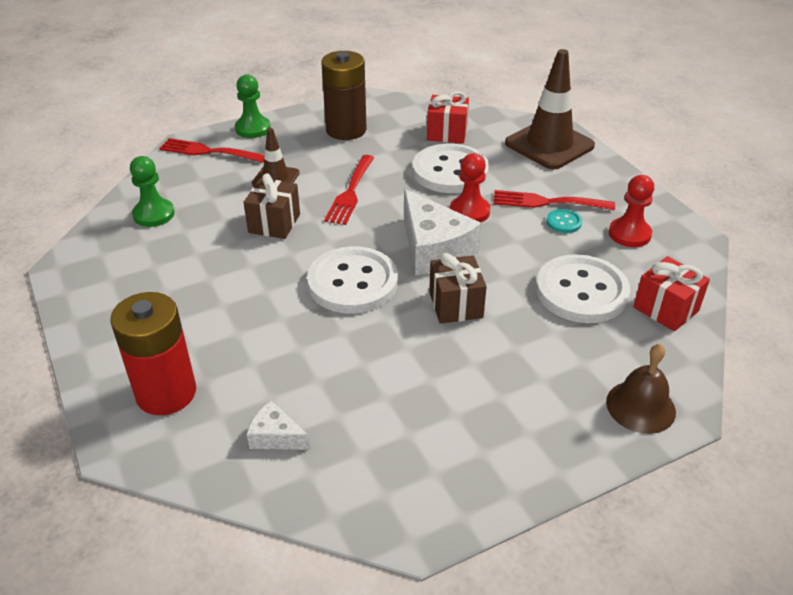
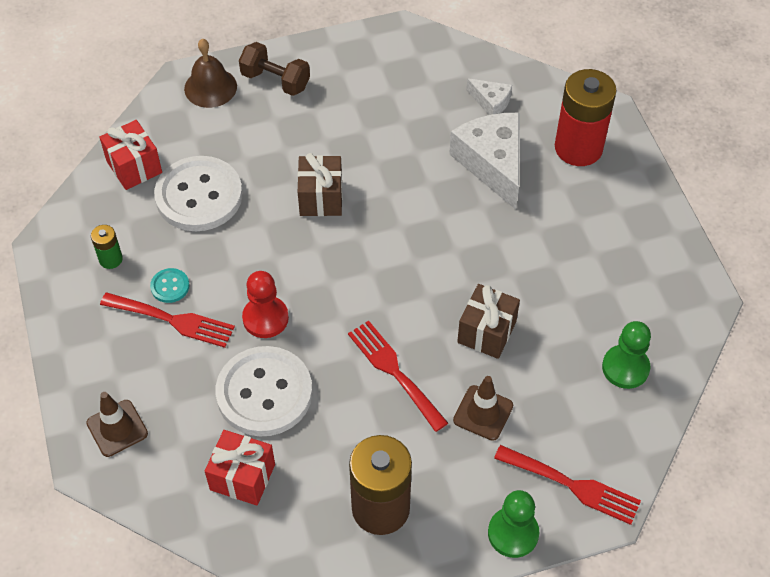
camera: 170 degrees left, 15 degrees up
(350, 192) = (394, 371): red fork -> red fork turned 60 degrees counterclockwise
(352, 282) = (412, 237): white button -> none
(434, 249) = (321, 268): white cheese -> white cheese (492, 163)
(549, 145) = (117, 428): brown traffic cone -> brown traffic cone, size x0.54
(564, 427) = (275, 81): none -> brown dumbbell
(629, 234) = (110, 259): red pawn -> green battery

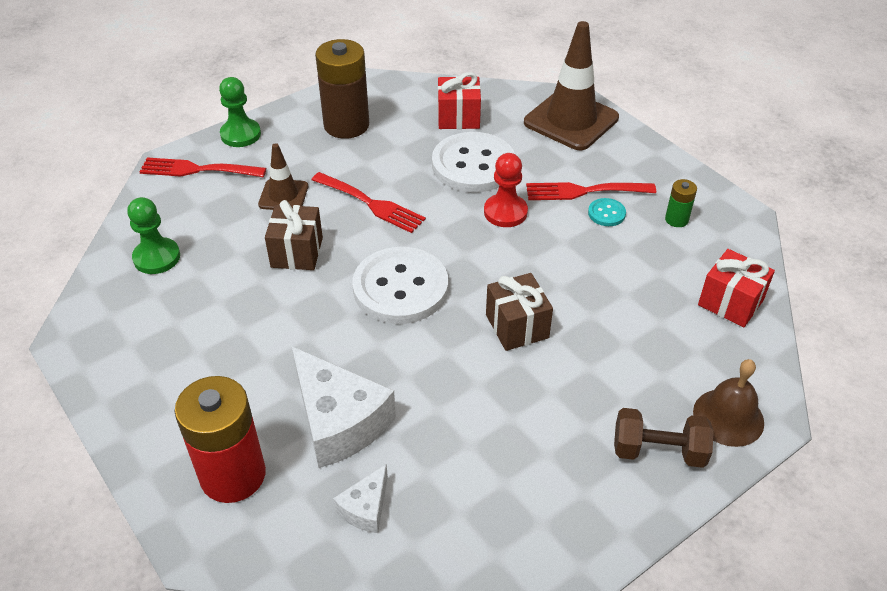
camera: 160 degrees right, 10 degrees down
(117, 428) = (571, 120): brown traffic cone -> brown traffic cone, size x1.87
(199, 196) = (642, 293): white button -> white button (400, 288)
(491, 102) = (365, 508): white cheese -> white cheese turned 75 degrees counterclockwise

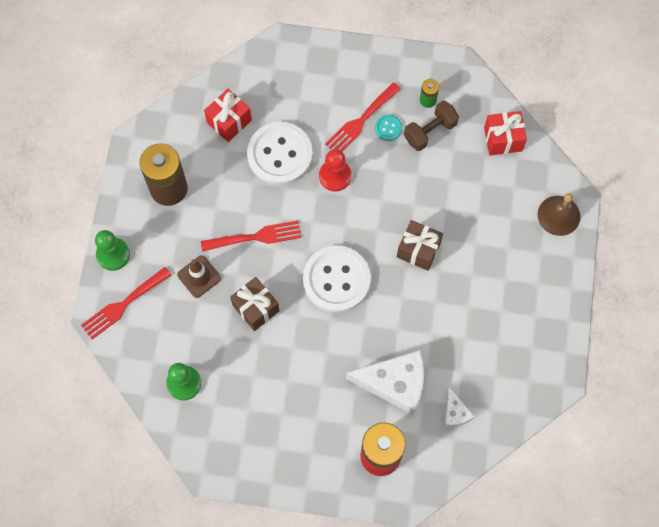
camera: 45 degrees left, 25 degrees up
(571, 120) = (297, 65): brown traffic cone -> none
(658, 451) = (546, 263): brown dumbbell -> brown dumbbell (430, 131)

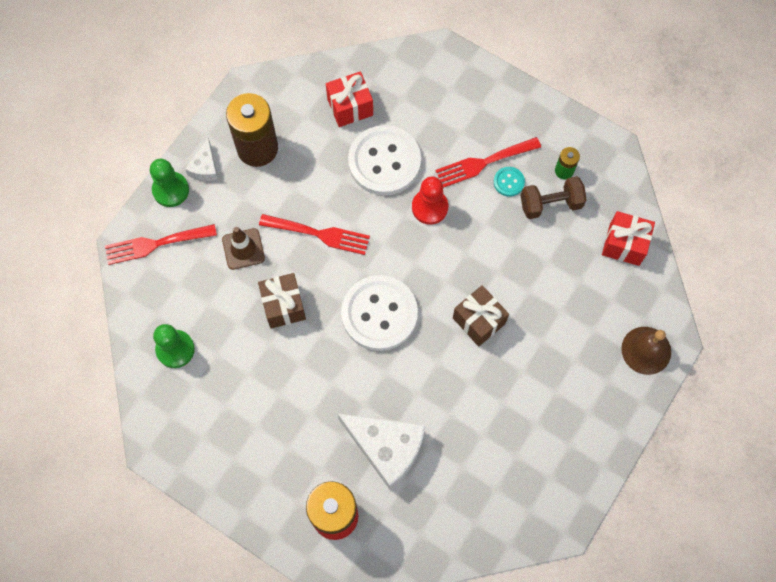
camera: 25 degrees right, 0 degrees up
(455, 413) = (434, 508): white cheese -> white cheese (205, 167)

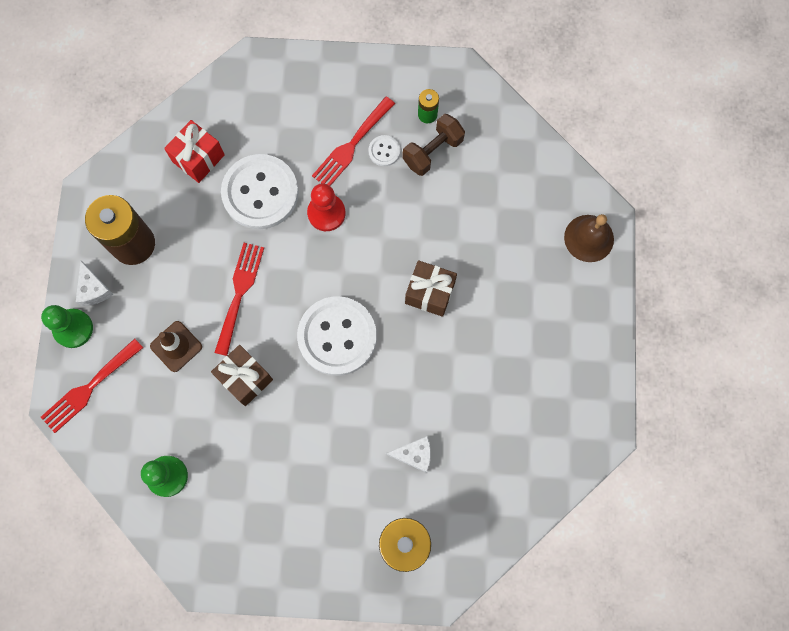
camera: 30 degrees left, 5 degrees up
(319, 234) = (239, 293): red fork -> red fork turned 60 degrees counterclockwise
(386, 448) = (414, 454): white cheese -> white cheese, size x0.50
(509, 182) = (384, 151): turquoise button -> white button
(624, 244) = (517, 153): red gift -> none

